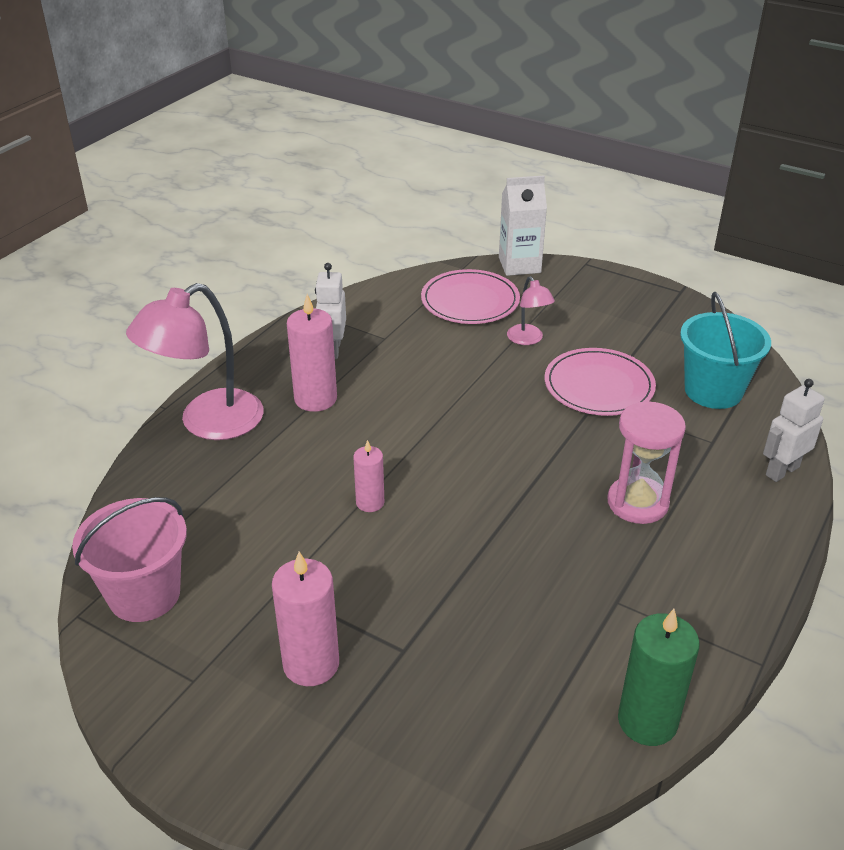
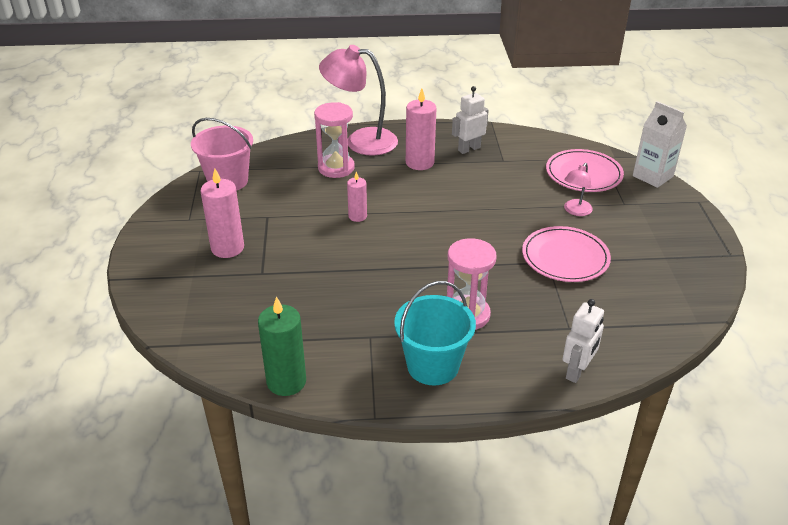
camera: 55 degrees right, 0 degrees up
(242, 473) = (336, 168): none -> pink hourglass
(713, 391) = (627, 310): turquoise bucket -> turquoise bucket (433, 366)
(782, 471) = (577, 371): white robot -> white robot turned 105 degrees clockwise

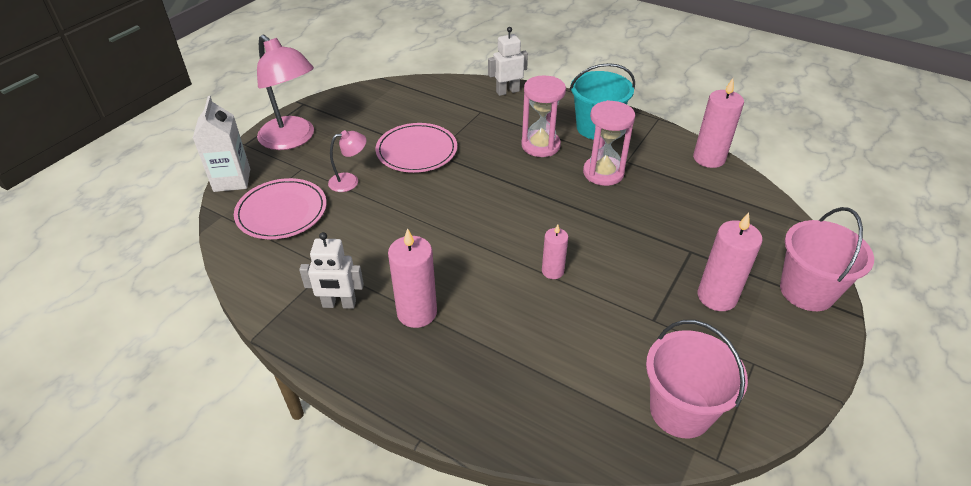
camera: 145 degrees left, 5 degrees up
(156, 280) = (807, 291): none -> pink bucket
(286, 381) = (709, 158): green candle -> pink candle
(336, 168) = (522, 358): pink hourglass -> pink hourglass (603, 173)
(361, 141) = (449, 395): pink lamp -> pink lamp (293, 139)

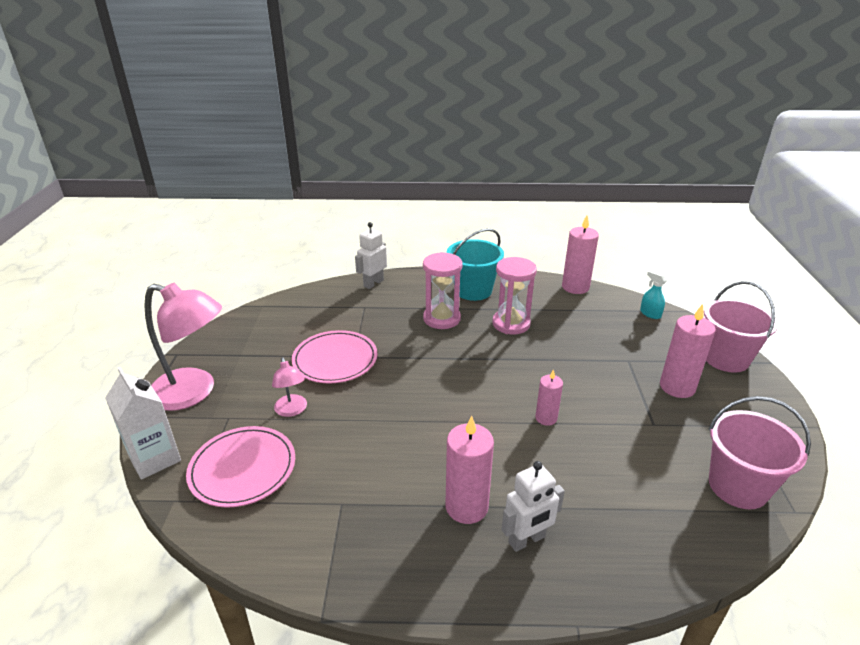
camera: 30 degrees left, 10 degrees down
(339, 304) = (385, 534): white robot -> white robot (527, 540)
(350, 181) = (292, 410): pink lamp -> pink lamp turned 120 degrees clockwise
(767, 214) = (650, 314): none -> turquoise spray bottle

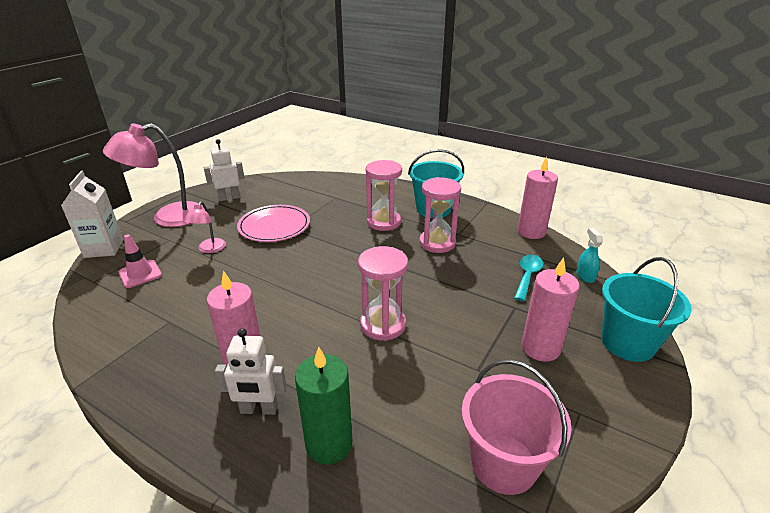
camera: 30 degrees right, 0 degrees up
(194, 392) = (168, 217): pink lamp -> pink lamp turned 105 degrees clockwise
(243, 468) = (140, 274): pink plate -> pink traffic cone
(373, 283) = (360, 183): white robot -> white robot (229, 198)
(546, 418) = (383, 325): pink candle -> pink hourglass
(611, 329) = (527, 276): none -> turquoise spoon
(612, 537) = (329, 444): none -> green candle
(725, 358) = (627, 343): pink bucket -> turquoise bucket

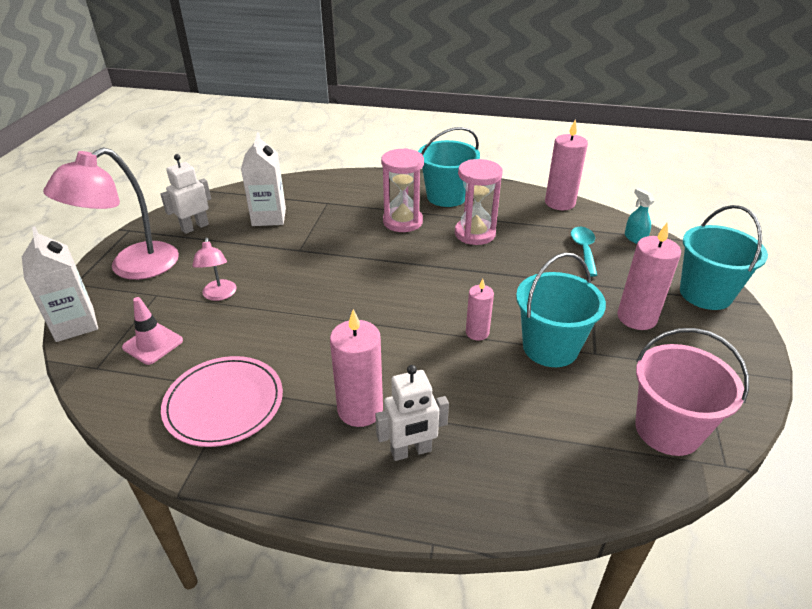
camera: 20 degrees left, 5 degrees up
(274, 226) = (279, 251): pink plate -> pink plate (224, 403)
(285, 200) = (269, 217): none -> white carton
(329, 444) = (504, 462): green candle -> none
(383, 325) = (477, 333): pink hourglass -> pink candle
(439, 354) = (550, 347): none -> turquoise bucket

